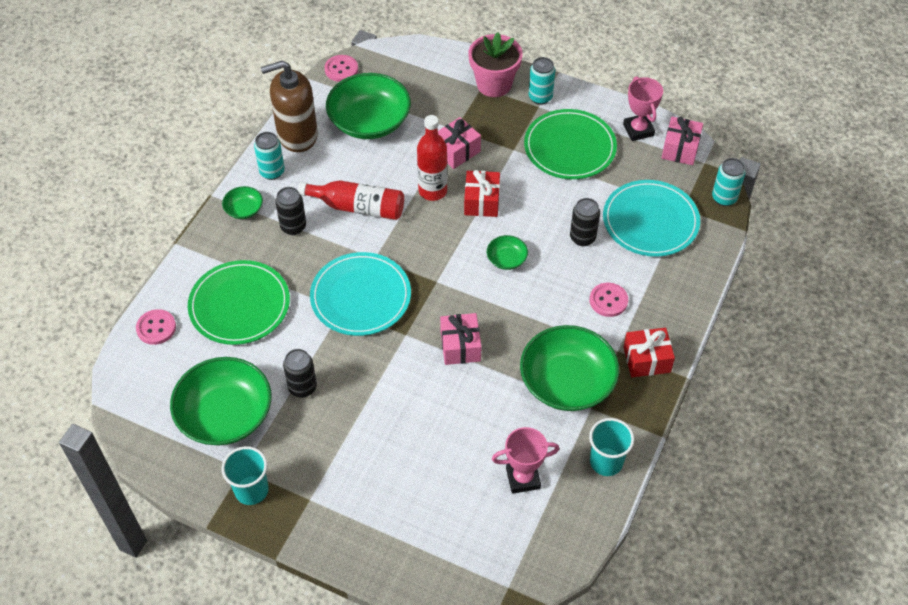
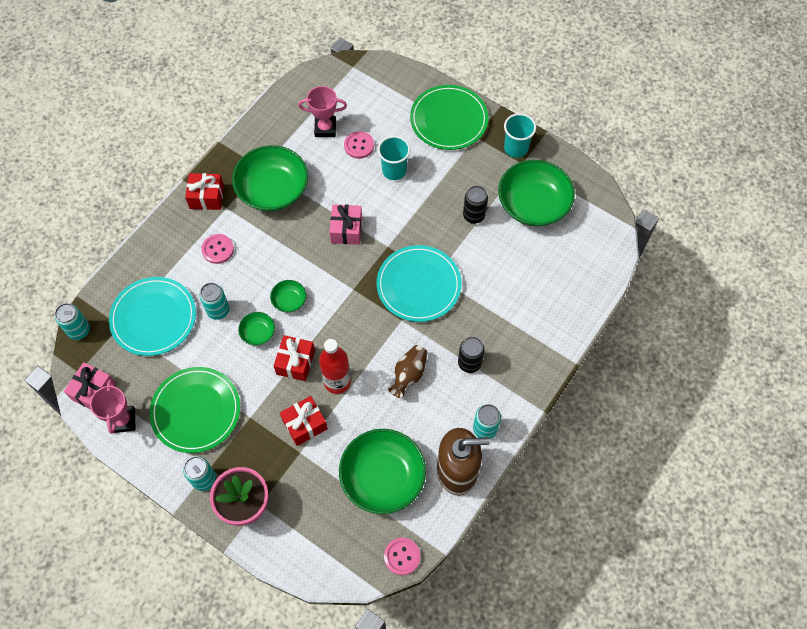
camera: 170 degrees left, 10 degrees up
(156, 328) = (589, 283): pink button -> pink button (359, 146)
(239, 305) = (520, 293): green plate -> green plate (449, 119)
(244, 209) = (513, 389): green bowl -> green bowl (258, 333)
(357, 207) = (409, 375): red bottle -> brown vase
(456, 151) = (304, 424): pink gift -> red gift
(582, 238) = (218, 310): black can -> turquoise can
(606, 462) = (264, 130): turquoise cup -> turquoise cup (394, 170)

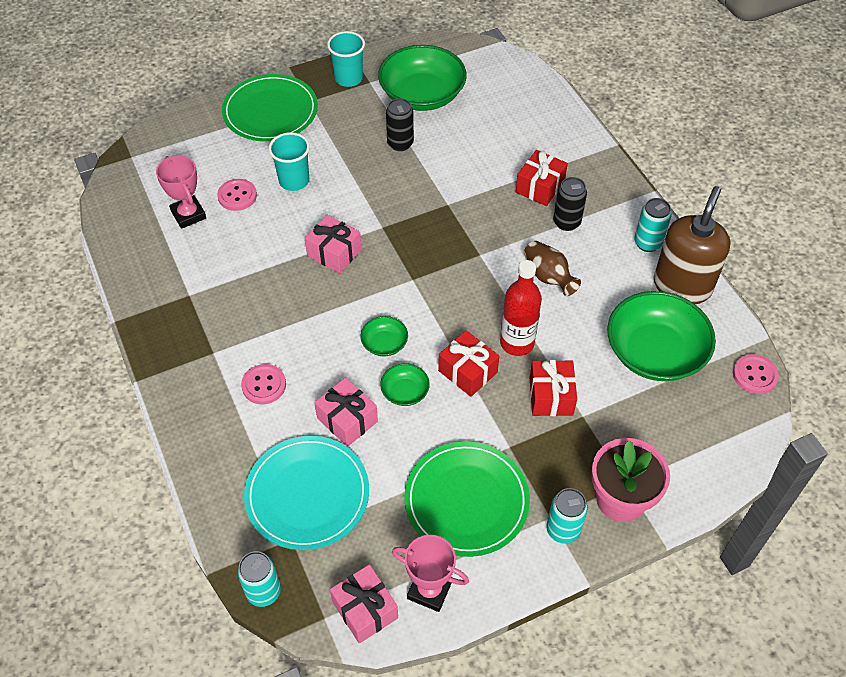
camera: 60 degrees left, 10 degrees down
(207, 197) = (182, 366): red gift -> red gift (540, 187)
(218, 310) = (347, 420): turquoise can -> pink gift
(273, 189) = (227, 296): green bowl -> none
(325, 128) = (188, 215): pink trophy -> pink trophy turned 60 degrees counterclockwise
(418, 285) = (448, 222): turquoise plate -> none

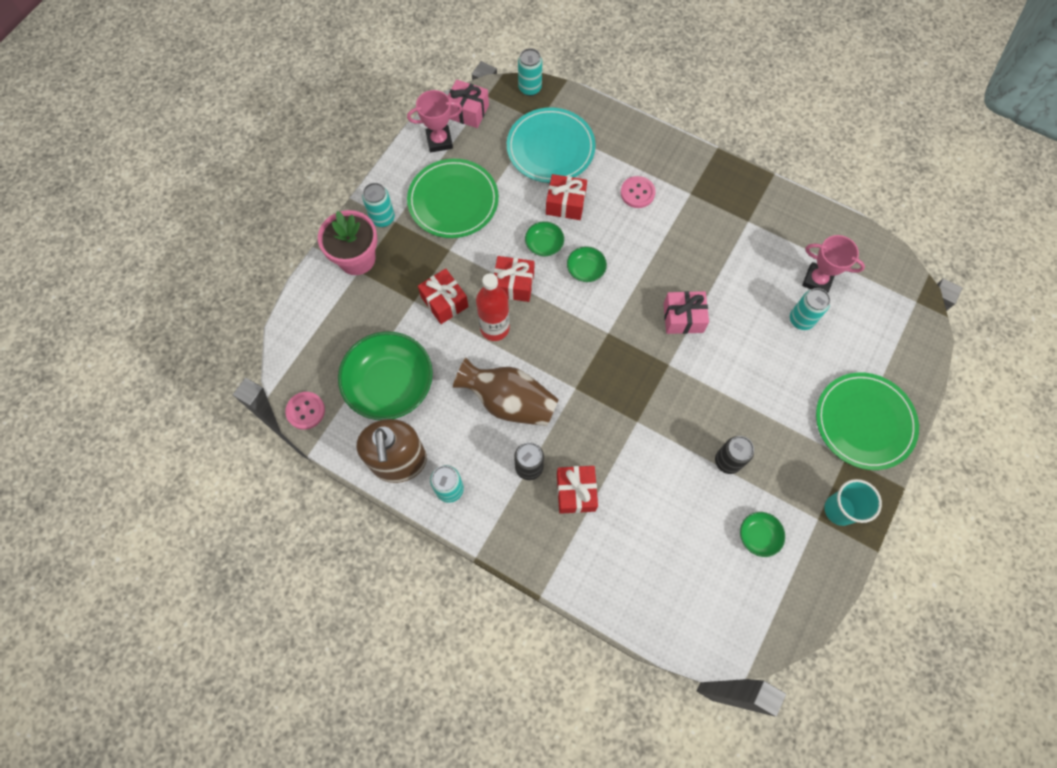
camera: 145 degrees right, 15 degrees up
(237, 196) = (801, 320): pink button -> turquoise can
(294, 181) = (774, 363): turquoise cup -> none
(347, 420) = (565, 204): pink gift -> red gift
(422, 95) = (758, 536): green bowl -> green bowl, size x0.45
(548, 277) = (509, 401): brown vase -> brown vase, size x1.62

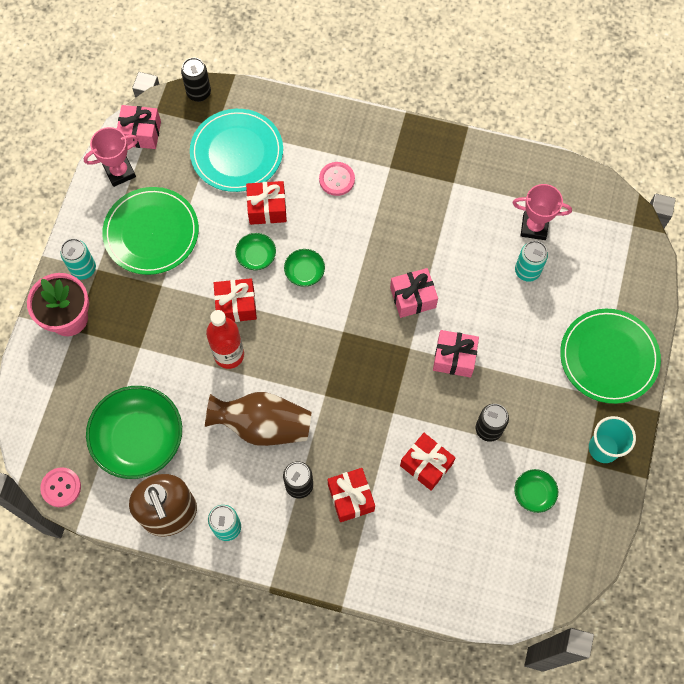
camera: 15 degrees left, 0 degrees up
(444, 302) = (171, 340): red gift -> red gift (426, 464)
(530, 88) = (199, 93): turquoise can -> black can
(710, 384) = (454, 358): none -> pink gift

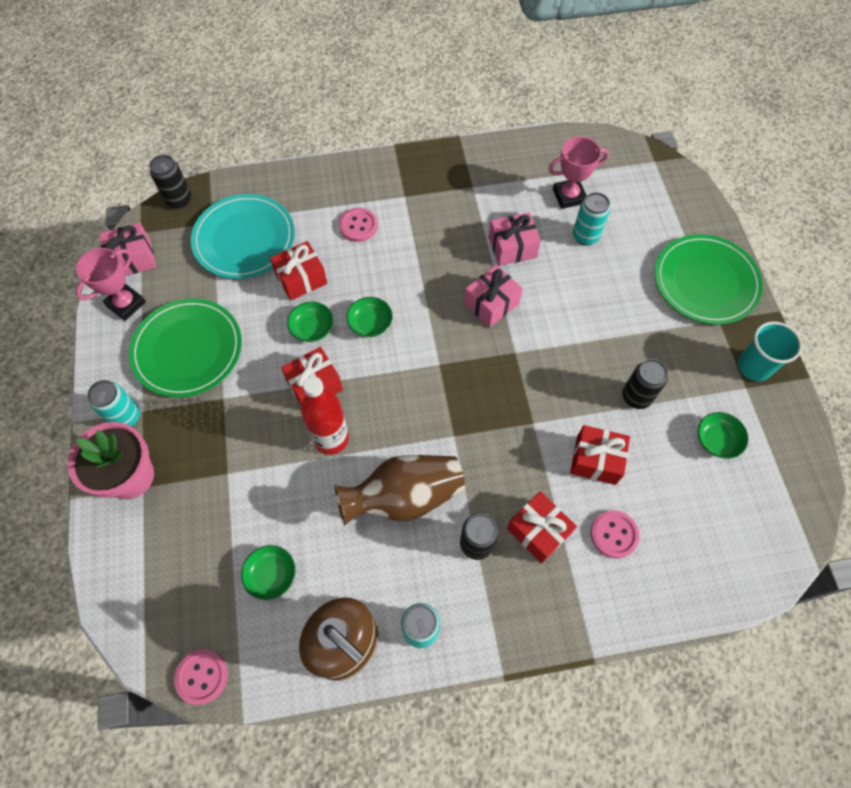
camera: 25 degrees left, 5 degrees down
(139, 438) = (271, 575): green bowl -> green bowl, size x0.45
(407, 527) = (614, 534): none -> pink button
(454, 358) = (563, 343): pink gift -> pink gift (512, 247)

